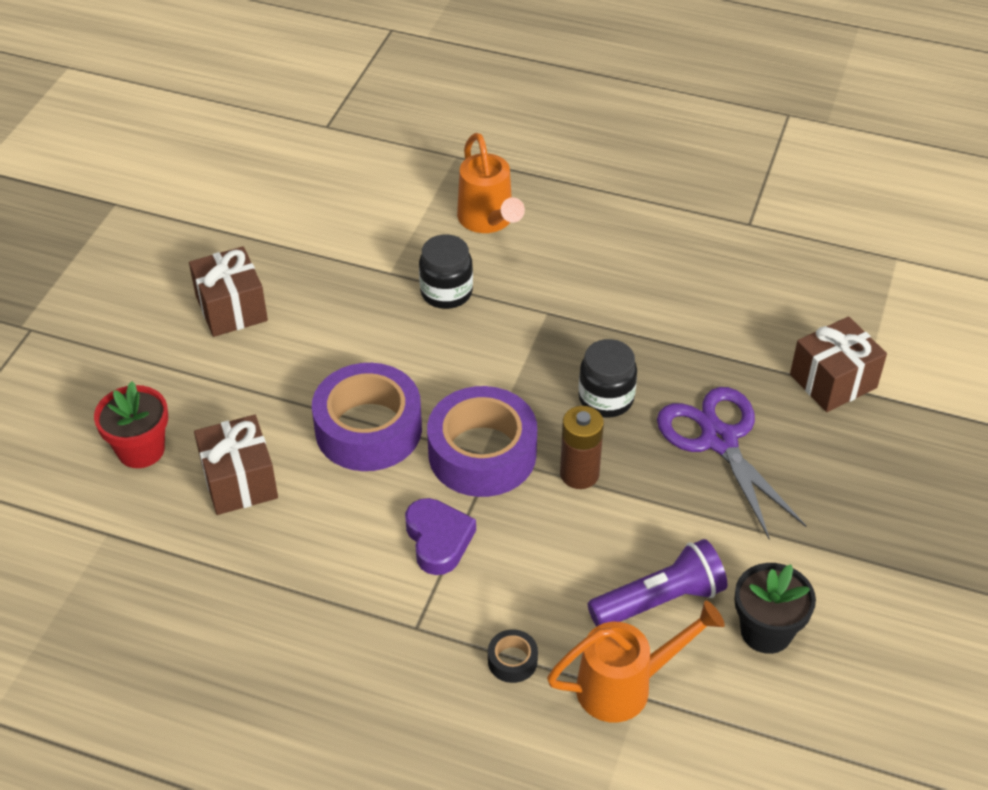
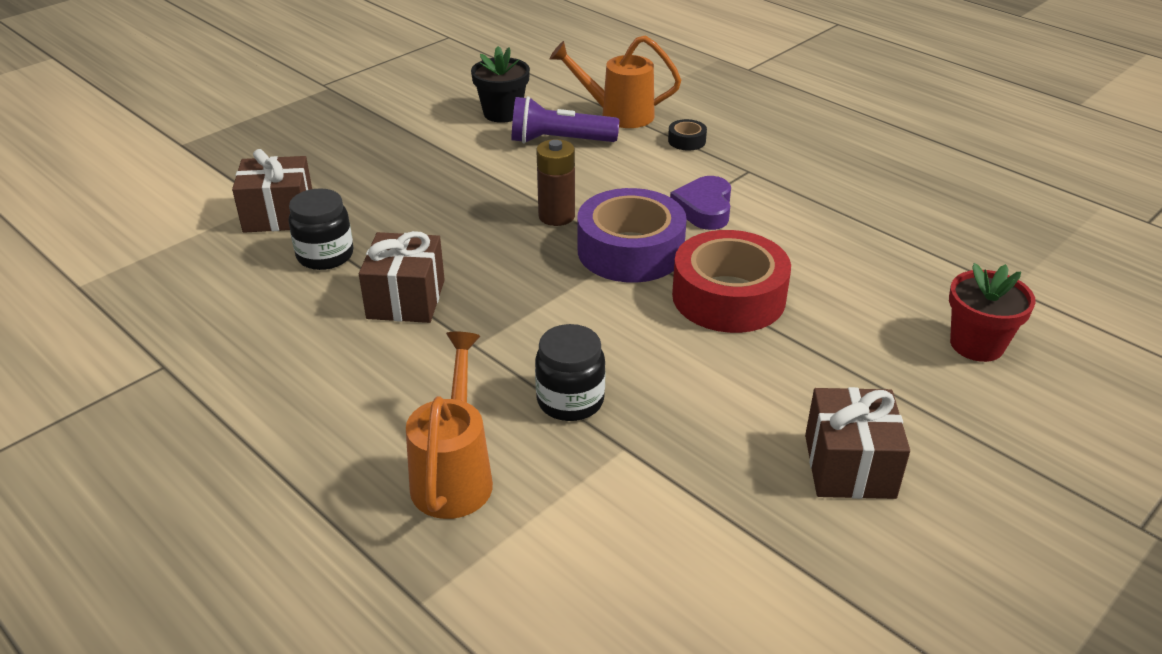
camera: 155 degrees left, 10 degrees down
(239, 481) = (873, 292): brown gift -> brown gift (406, 299)
(368, 429) = (728, 297): purple tape -> red tape
(606, 398) = (486, 257): black jar -> black jar (325, 255)
(719, 440) = (420, 206): purple scissors -> none

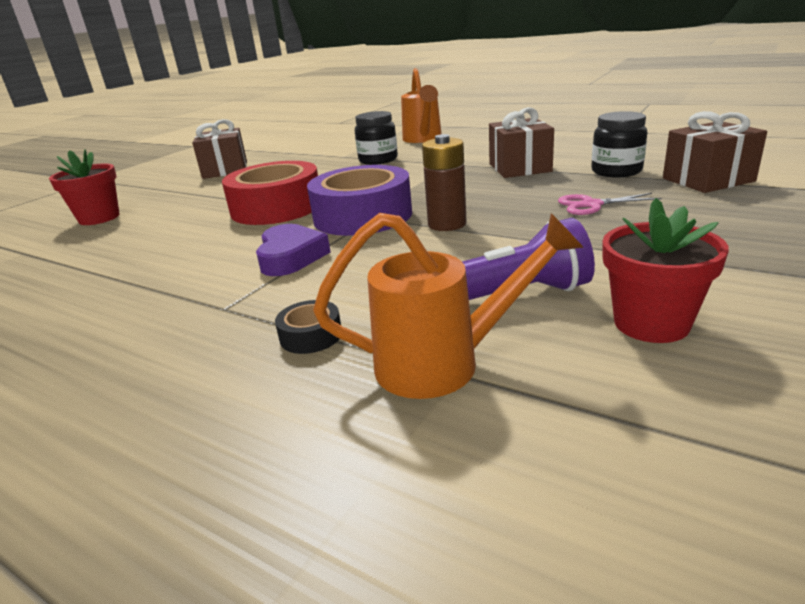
camera: 170 degrees right, 10 degrees down
(417, 208) = (591, 205): none -> pink scissors
(502, 113) = (651, 323): black flower pot -> red flower pot

